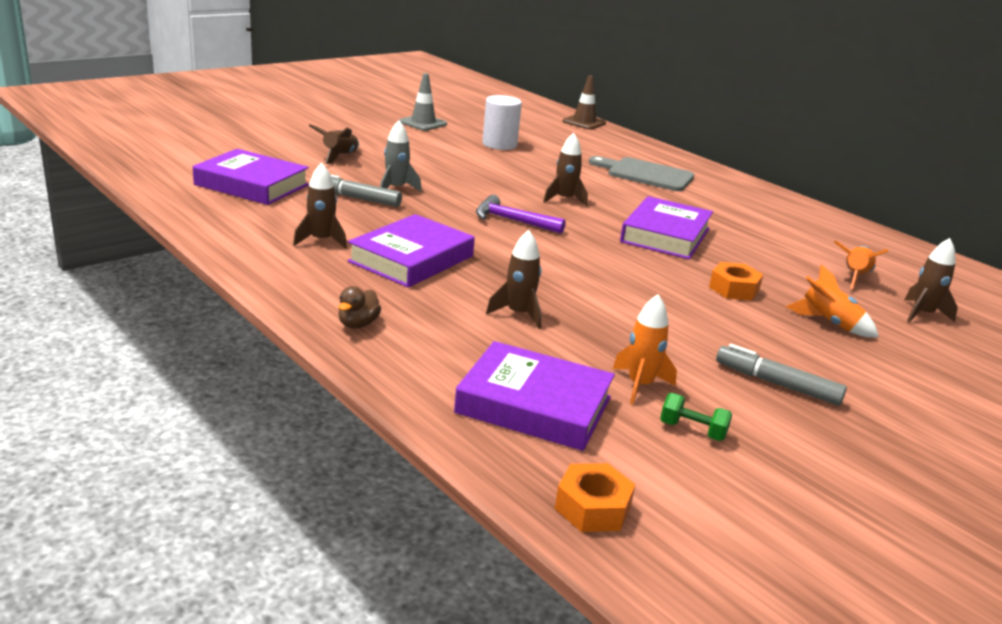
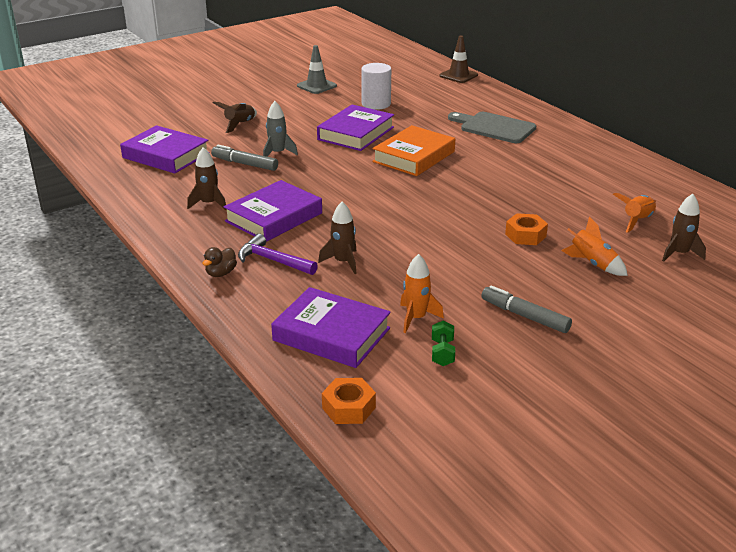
camera: 10 degrees right, 5 degrees up
(513, 221) = (364, 179): purple hammer -> purple hammer (273, 261)
(564, 199) = (414, 157): brown rocket -> orange book
(665, 235) = (487, 187): purple book -> purple book (356, 133)
(692, 430) = (442, 353): green dumbbell -> green dumbbell turned 60 degrees clockwise

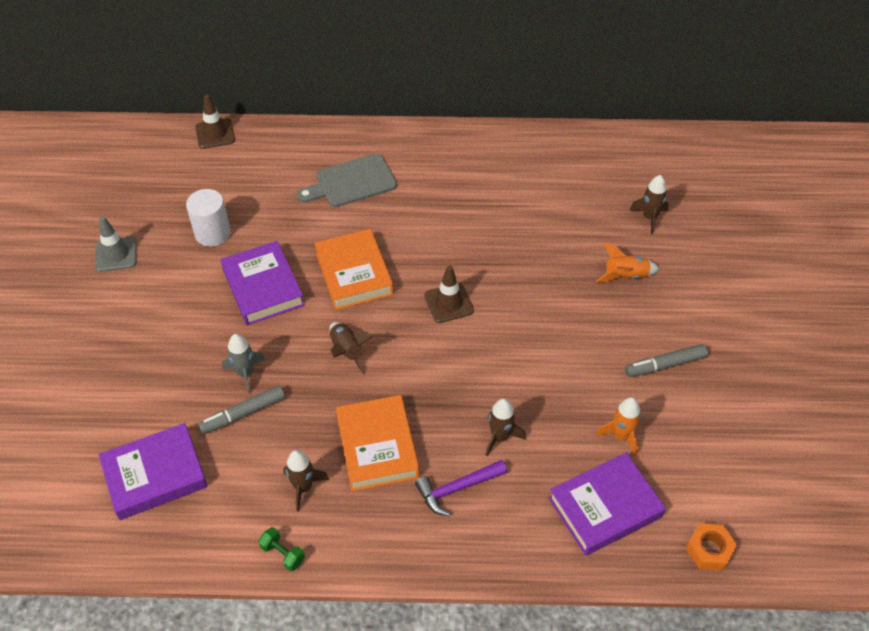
camera: 55 degrees left, 20 degrees up
(221, 273) = (448, 542): brown duck -> none
(239, 124) = (143, 371): brown rocket -> brown rocket (347, 351)
(274, 217) = (377, 446): purple book -> orange book
(441, 198) = (449, 303): none -> brown traffic cone
(442, 353) = (678, 447): green dumbbell -> green dumbbell (283, 554)
(525, 235) = (554, 287): orange nut -> none
(637, 221) = (586, 206): orange rocket -> none

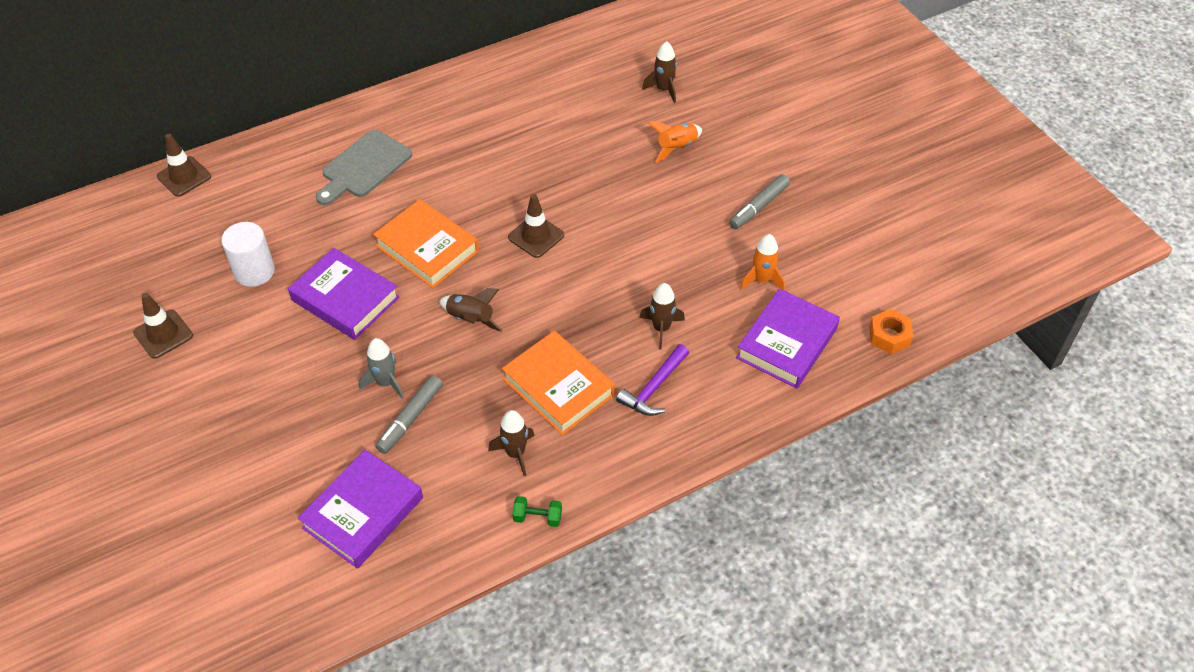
camera: 30 degrees left, 0 degrees up
(116, 254) = (163, 334): grey traffic cone -> brown traffic cone

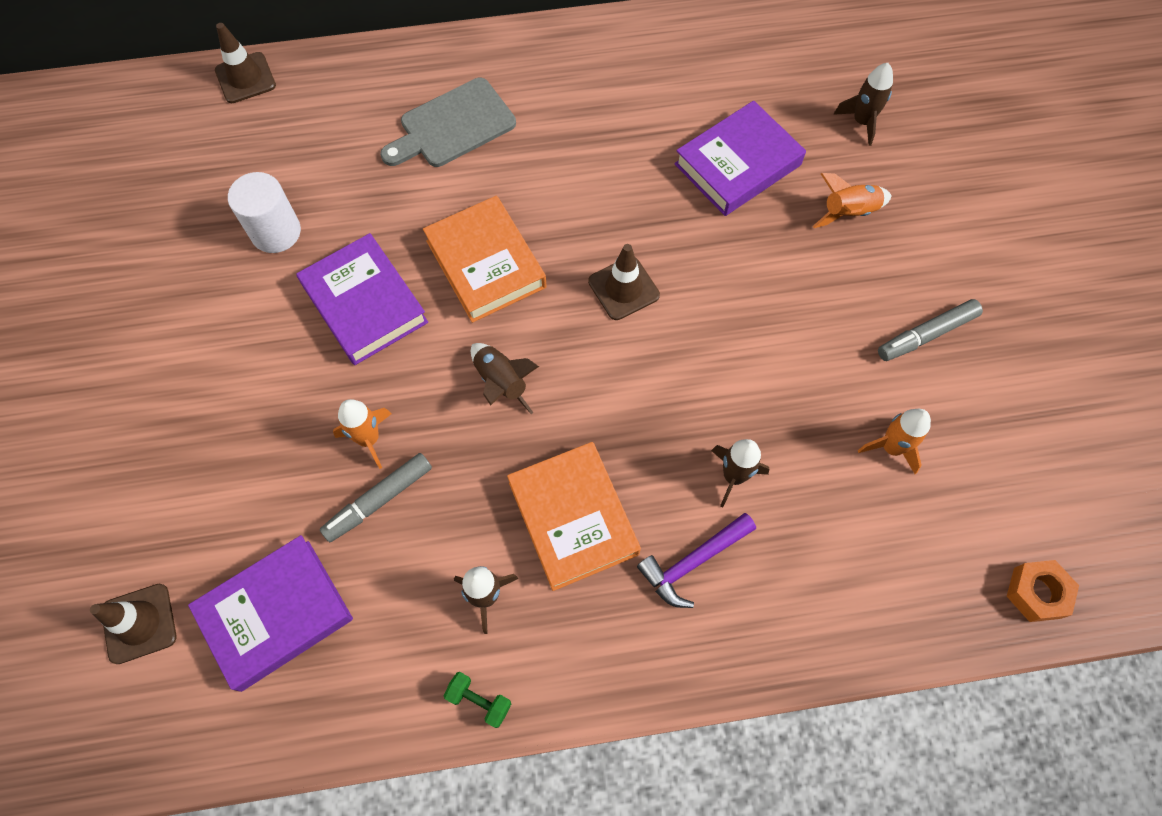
camera: 20 degrees right, 15 degrees up
(163, 334) = (145, 285): brown traffic cone -> brown traffic cone (139, 623)
(386, 383) = (369, 439): grey rocket -> orange rocket
(787, 343) = (891, 555): purple book -> purple book (737, 164)

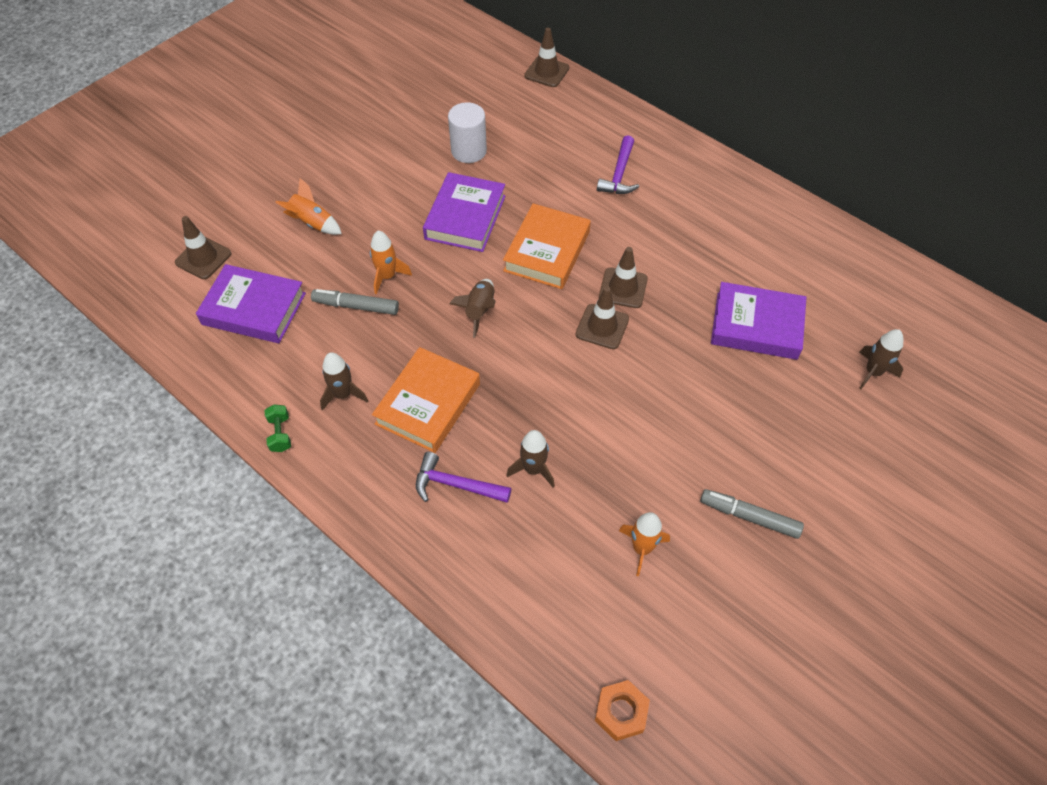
camera: 50 degrees right, 10 degrees down
(452, 125) = (619, 174): grey cutting board -> purple hammer
(595, 235) = (623, 288): none -> brown traffic cone
(848, 212) = (792, 410): orange rocket -> orange rocket (312, 223)

